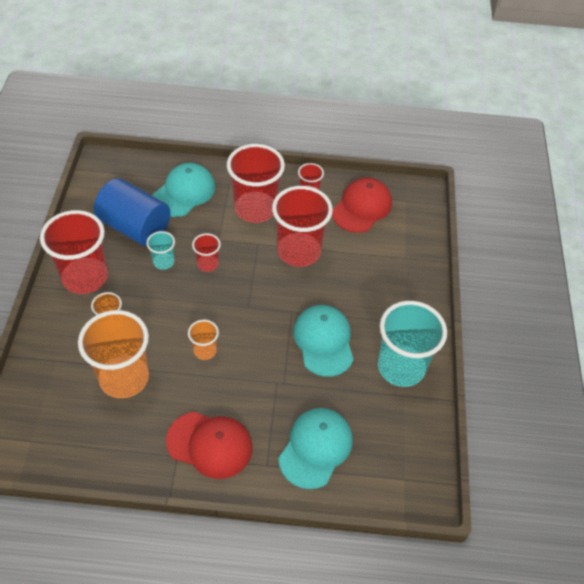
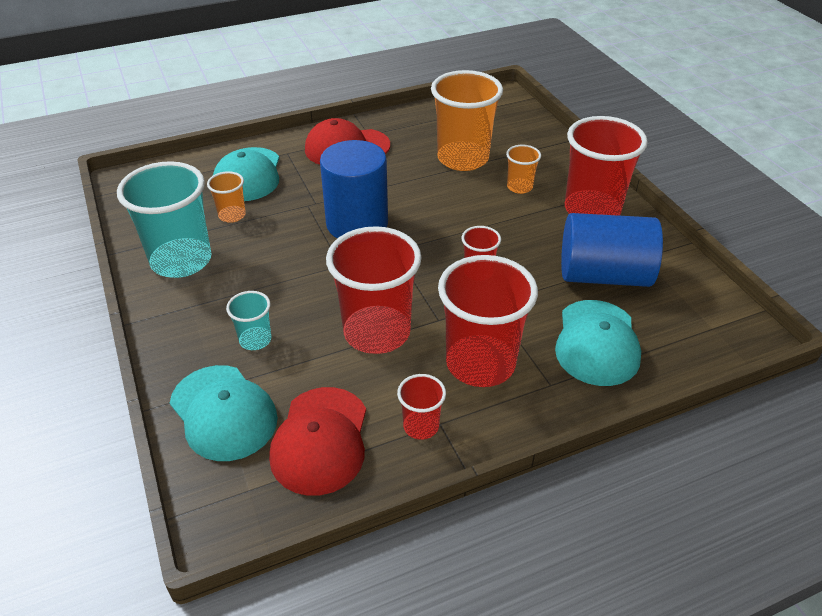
camera: 155 degrees right, 10 degrees down
(163, 262) = (530, 254): turquoise cup -> turquoise cup (255, 340)
(205, 350) = (407, 200): orange cup -> orange cup (232, 215)
(258, 344) = (357, 223): none -> blue cylinder
(323, 341) = (285, 251): turquoise cap -> turquoise cap (223, 412)

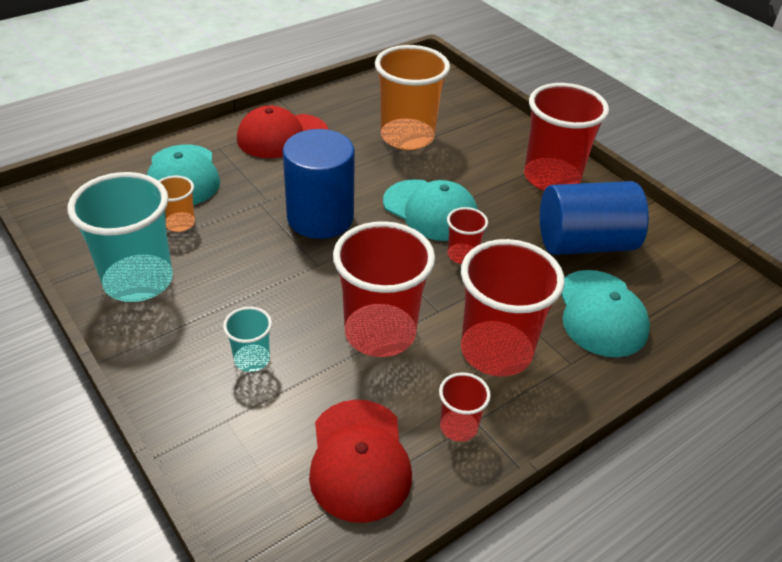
camera: 15 degrees left, 0 degrees up
(223, 412) = (243, 446): turquoise cap -> turquoise cap (430, 210)
(519, 187) = (474, 161): orange cup -> none

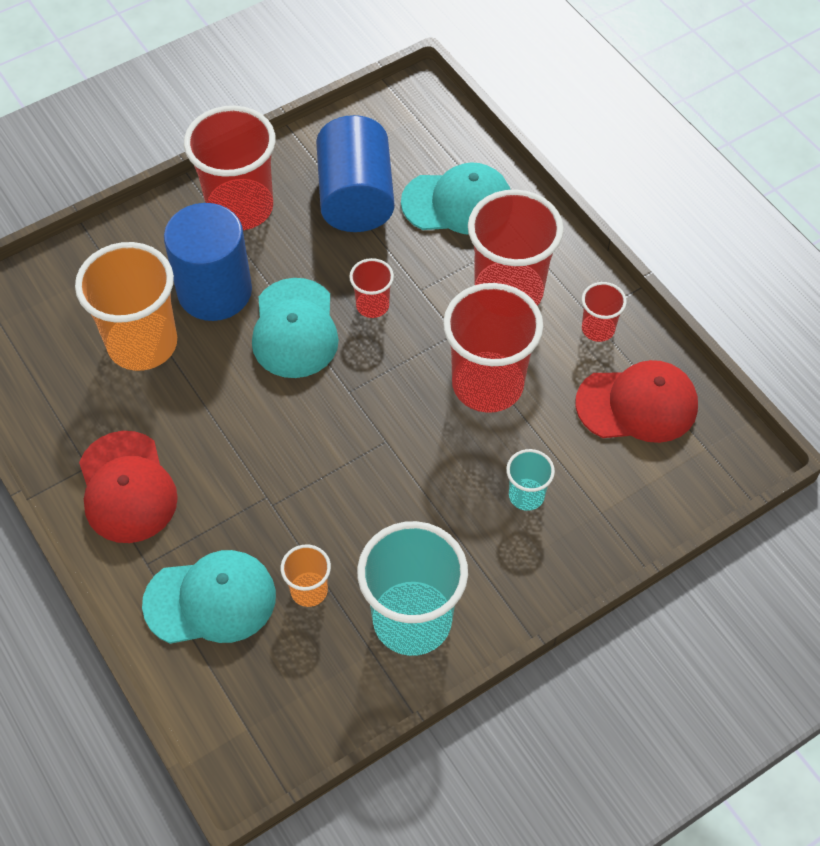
camera: 85 degrees left, 15 degrees up
(320, 218) = (304, 439): blue cylinder -> blue cylinder (215, 291)
(430, 210) = (295, 329): turquoise cap -> turquoise cap turned 135 degrees clockwise

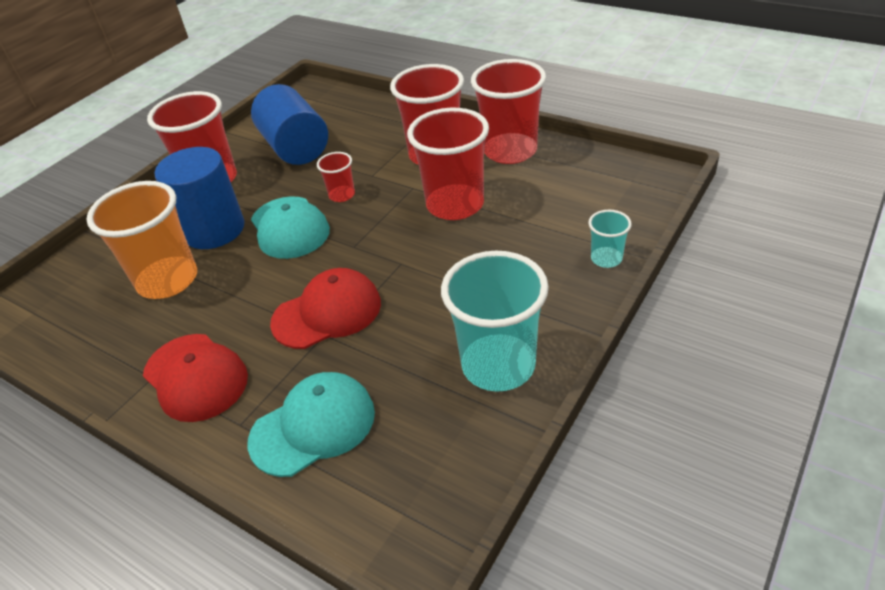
camera: 20 degrees left, 15 degrees down
(309, 590) = (398, 382): orange cup -> none
(457, 203) = (369, 127): turquoise cap -> none
(526, 495) = (529, 253): turquoise cup -> turquoise cup (606, 259)
(598, 329) = (510, 151): red cup -> red cup, size x2.09
(637, 404) = (567, 177): red cap -> red cap (327, 313)

